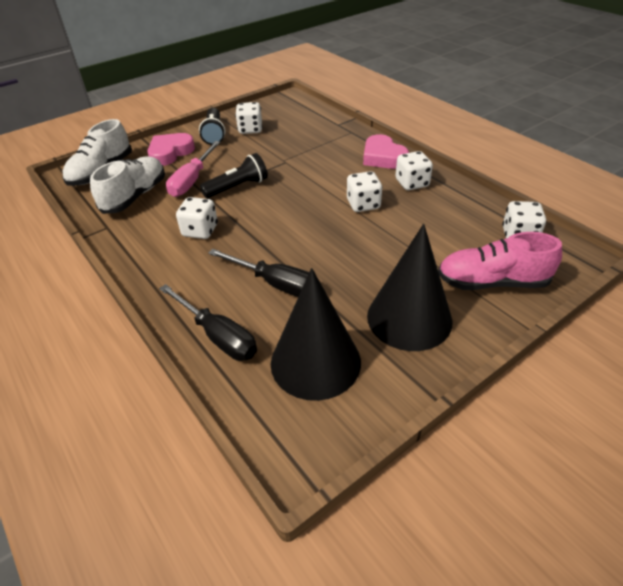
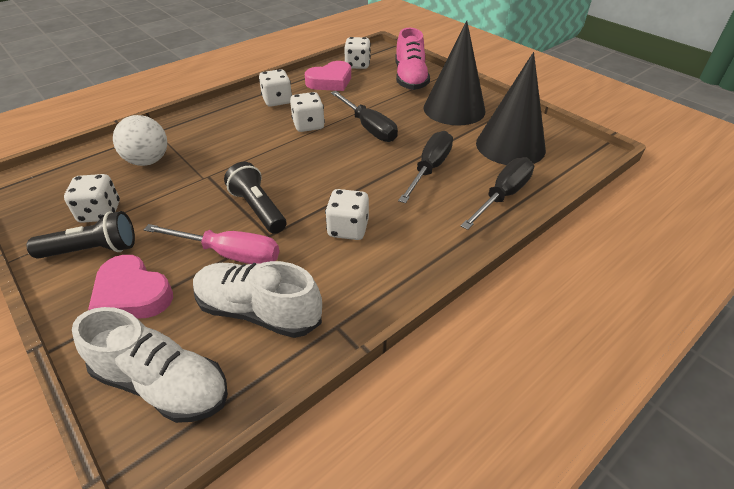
camera: 95 degrees left, 0 degrees up
(309, 135) = (148, 161): none -> white ball
(359, 243) = (369, 128): none -> black screwdriver
(383, 157) = (223, 113): pink heart -> pink heart (330, 81)

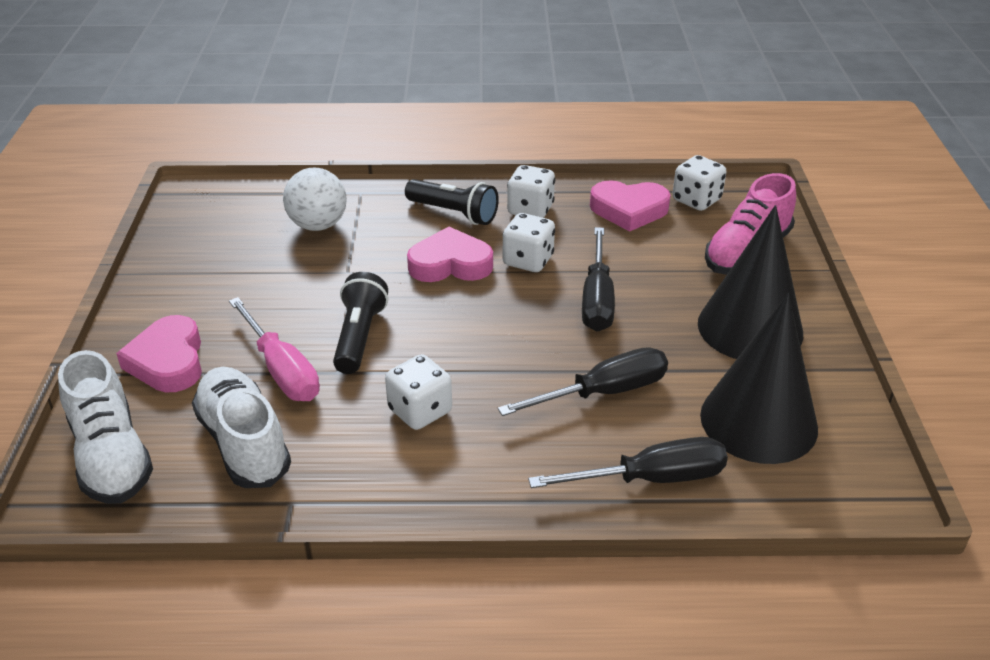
camera: 40 degrees right, 5 degrees down
(92, 250) = (181, 299): black flashlight -> black flashlight (454, 213)
(100, 213) = (223, 263): white dice -> none
(265, 145) = (450, 264): none -> pink heart

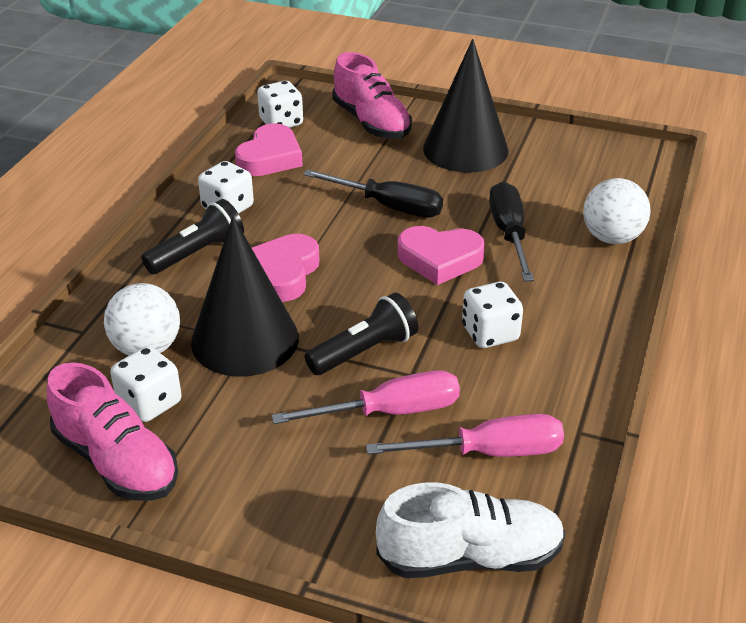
camera: 70 degrees left, 0 degrees up
(168, 361) = (331, 498): pink heart -> pink heart (440, 259)
(187, 249) = (116, 461): none -> pink shoe
(244, 443) = (488, 452): white shoe -> pink screwdriver
(359, 336) = (364, 351): black flashlight -> black flashlight turned 120 degrees clockwise
(528, 261) = (309, 228): white dice -> white dice (149, 403)
(650, 479) = (612, 238): black screwdriver -> white ball
(758, 421) = (569, 177): black cone -> black cone (245, 339)

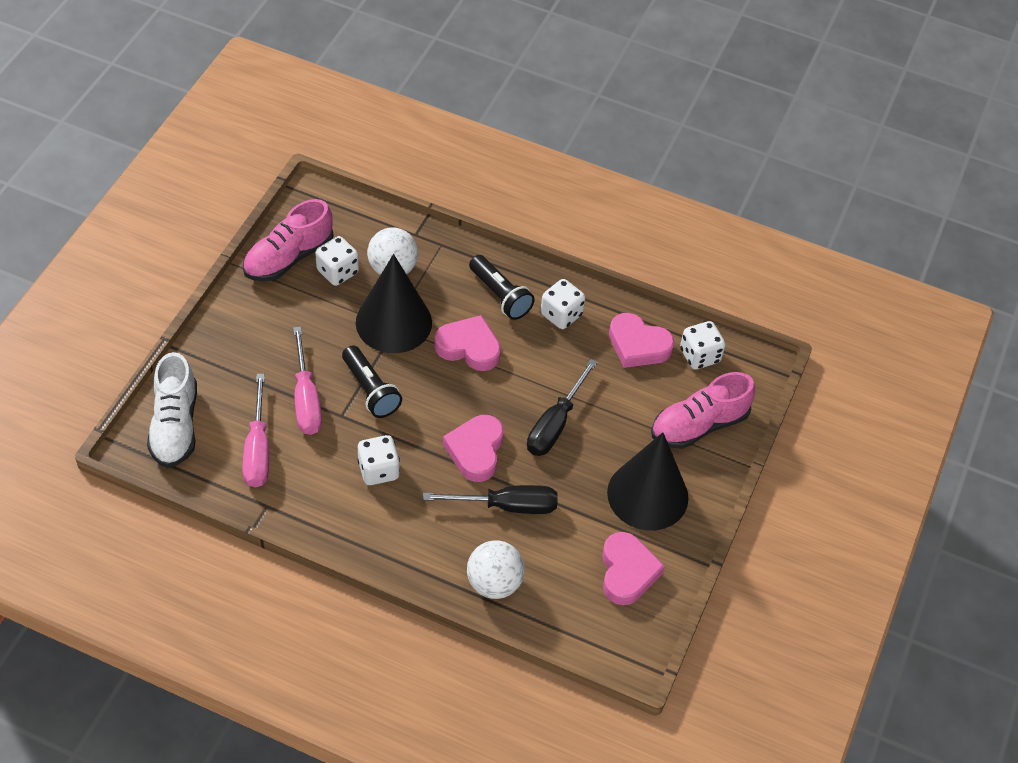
camera: 90 degrees right, 15 degrees up
(561, 159) = (627, 572): none -> pink heart

